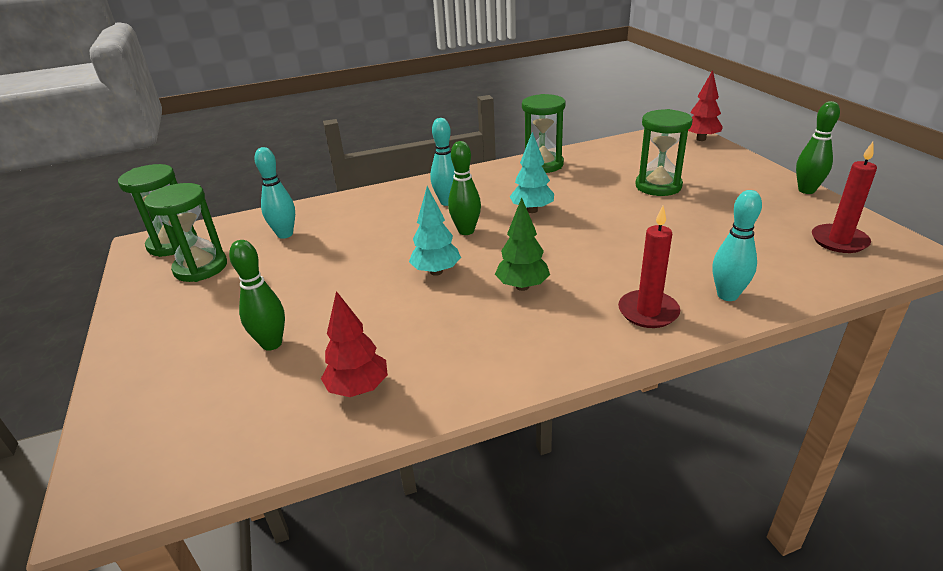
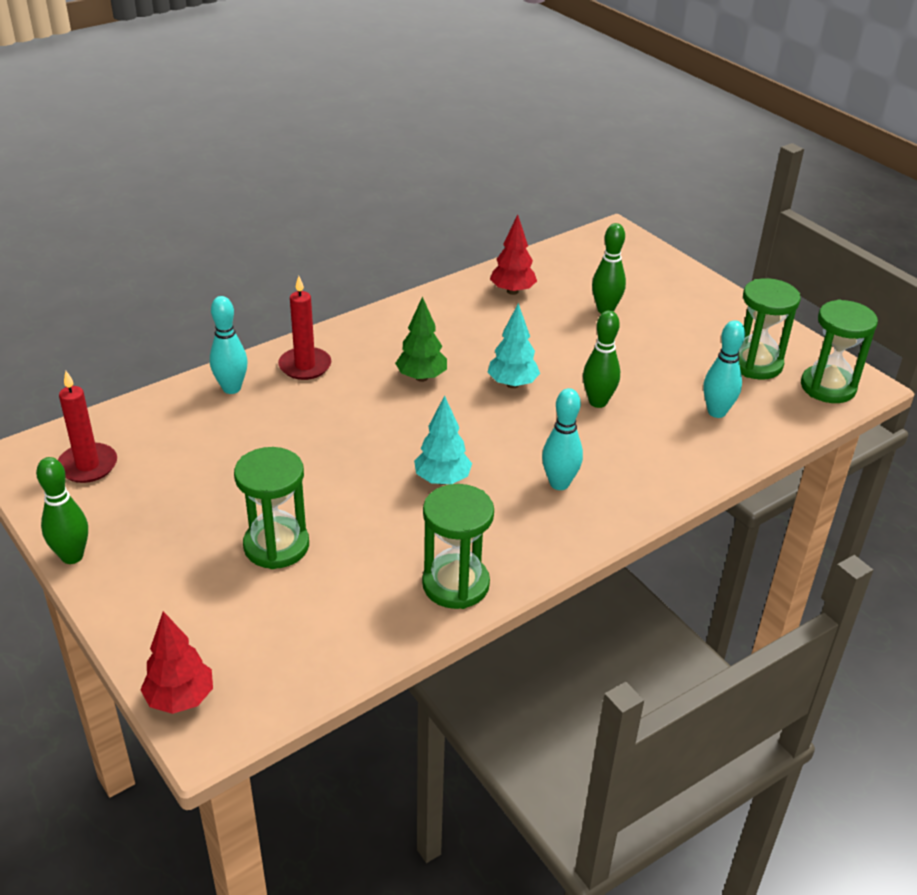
camera: 160 degrees right, 5 degrees up
(466, 231) = (509, 438): green bowling pin -> green bowling pin (598, 402)

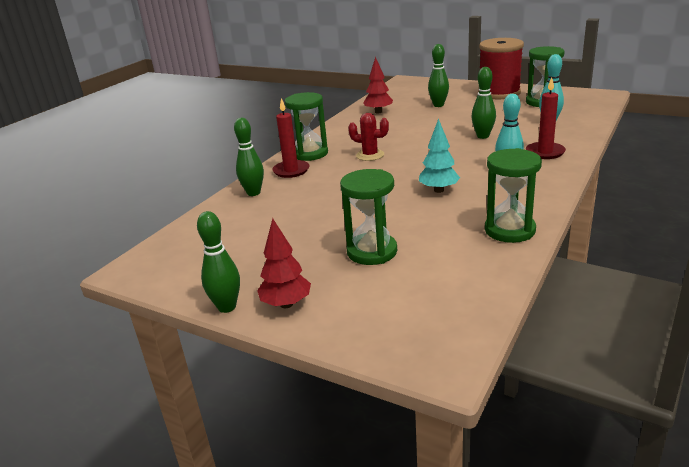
camera: 20 degrees left, 10 degrees down
(88, 466) = (189, 257): red candle -> red candle (545, 152)
(180, 699) = (402, 354): red tree -> red tree (286, 304)
(231, 388) = (253, 193): turquoise bowling pin -> green bowling pin
(421, 377) = (370, 155): green tree -> red cactus
(512, 384) = (426, 143): turquoise tree -> none
(717, 317) = (499, 93): none -> red spool
(828, 387) = (589, 100): green hourglass -> green hourglass (310, 154)

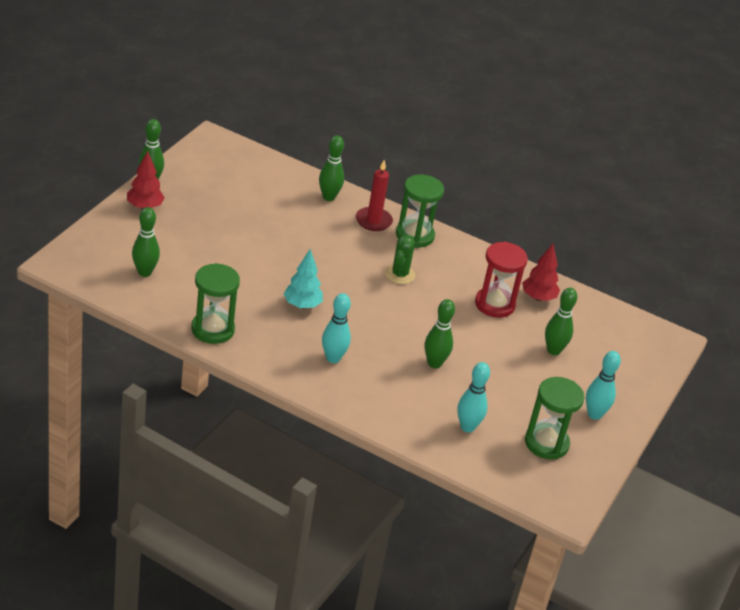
camera: 80 degrees right, 10 degrees up
(370, 155) = (399, 274): red cactus -> green cactus
(372, 252) = (202, 252): green hourglass -> none
(394, 123) = (494, 304): none -> red hourglass
(429, 286) = (144, 272): none -> green bowling pin
(499, 93) = (594, 414): red spool -> turquoise bowling pin
(545, 152) = (374, 397): red candle -> none

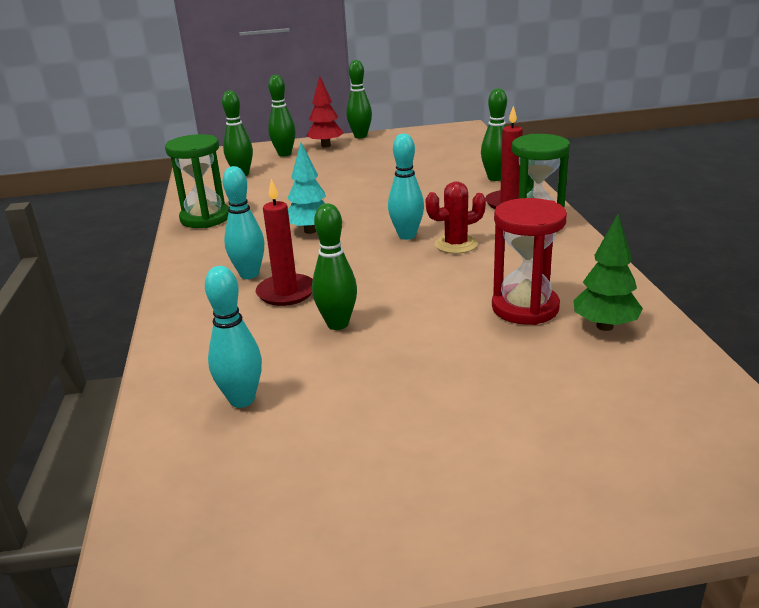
camera: 60 degrees right, 10 degrees down
(375, 359) = (286, 292): none -> red candle
(399, 274) = (456, 244): green cactus -> red cactus
(538, 298) = (604, 326): red tree -> green tree
(546, 443) = (298, 483): green hourglass -> none
(553, 350) = (524, 386): green bowling pin -> green bowling pin (284, 154)
(594, 414) = (445, 496): turquoise bowling pin -> turquoise bowling pin (407, 235)

